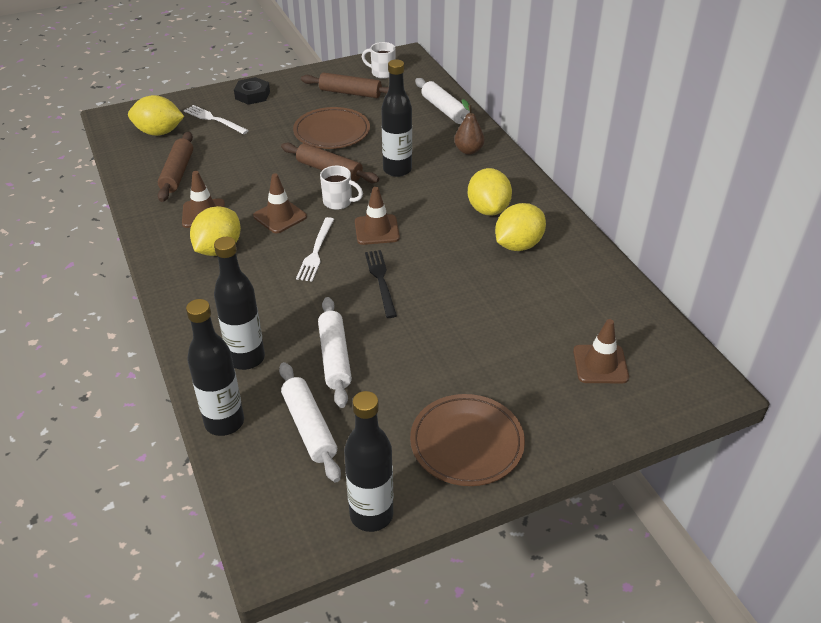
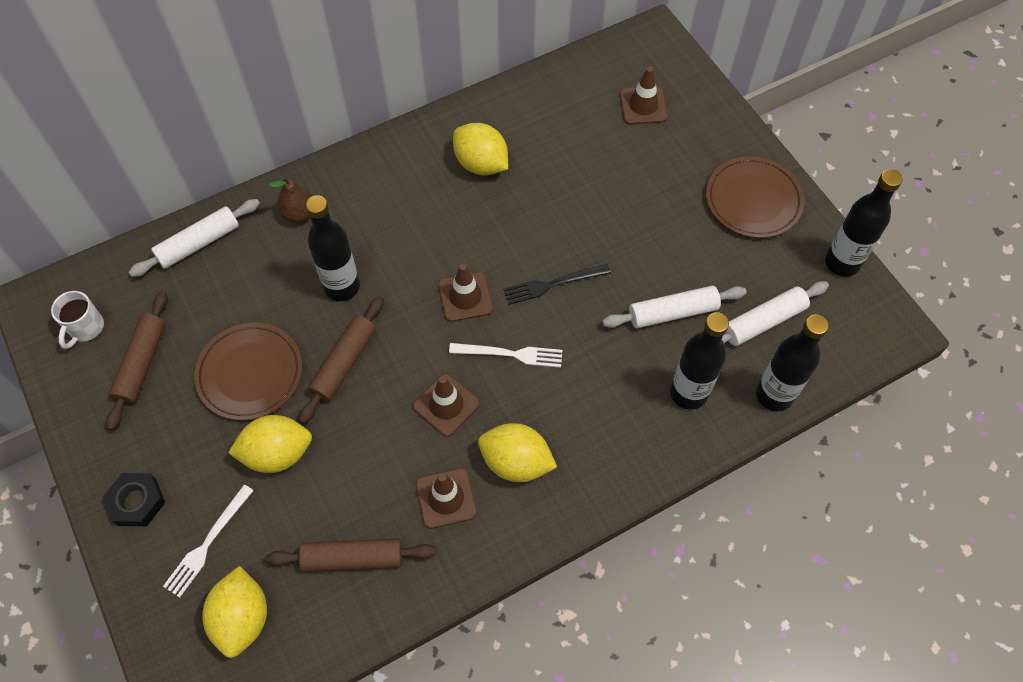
camera: 95 degrees left, 20 degrees up
(339, 202) = (413, 343): white mug -> none
(488, 209) = (419, 191): yellow lemon -> yellow lemon (277, 453)

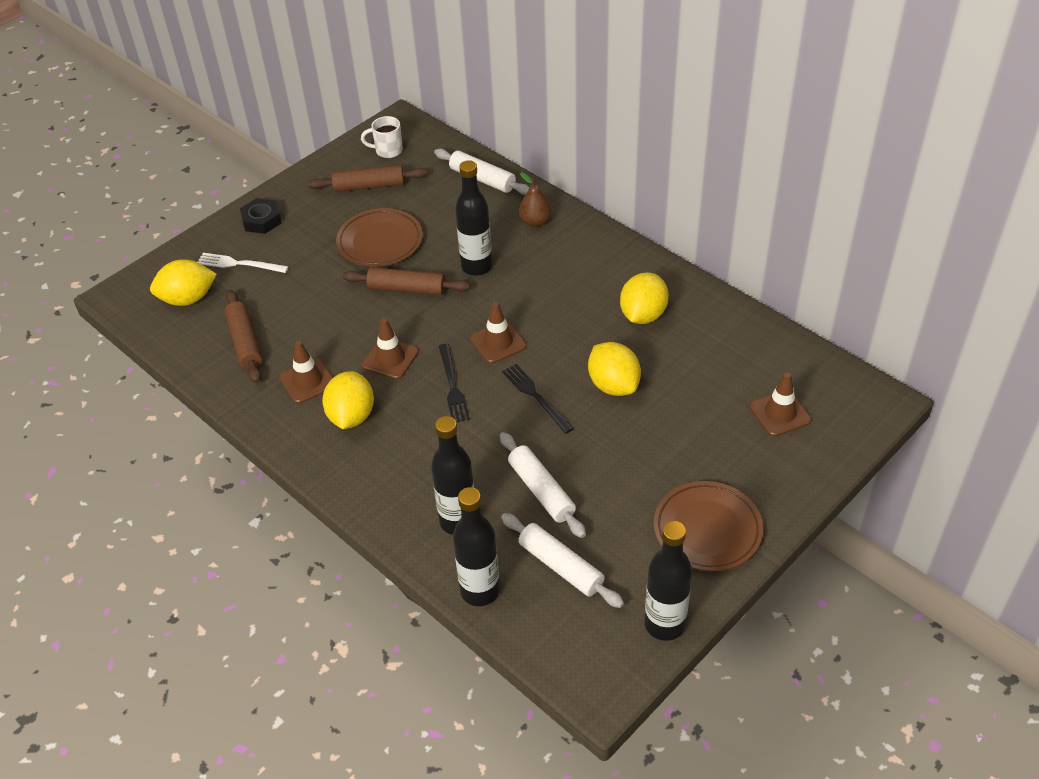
camera: 75 degrees right, 15 degrees down
(277, 453) = (318, 276): yellow lemon -> yellow lemon (613, 385)
(510, 354) = (452, 386): white fork -> black fork

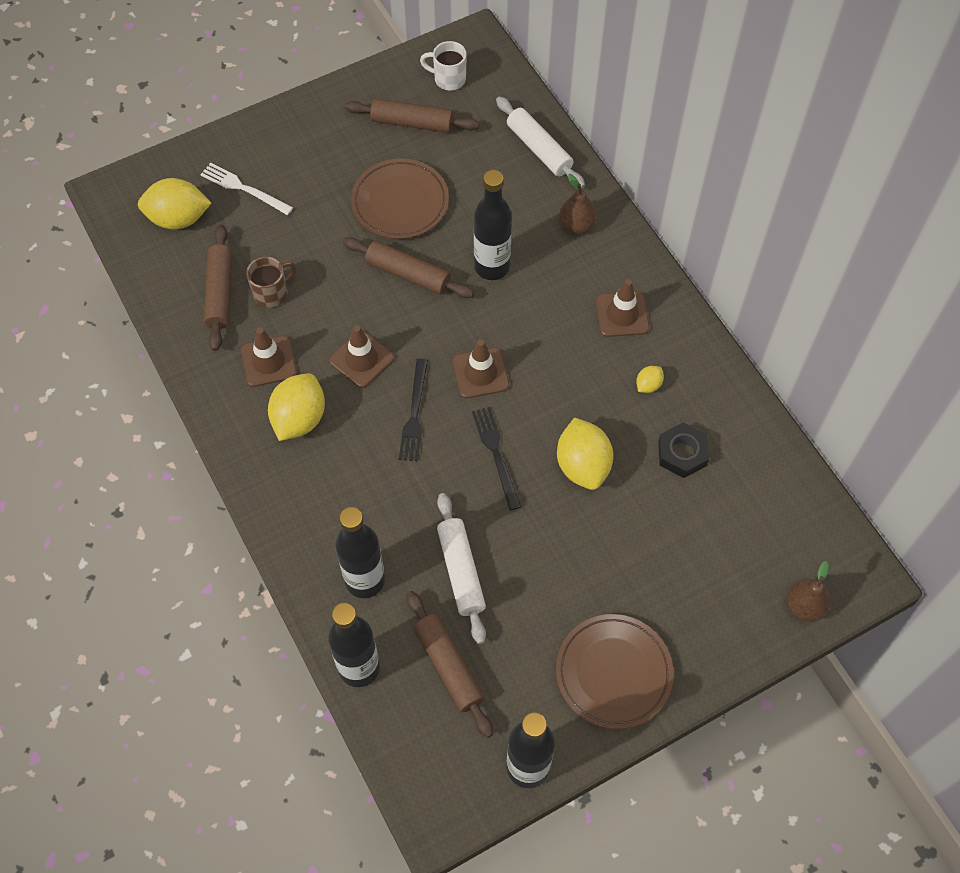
camera: 15 degrees right, 15 degrees up
(262, 220) = (284, 136): black nut -> black nut (682, 453)
(292, 331) = (272, 293): none -> brown mug
(560, 566) = (448, 666): white rolling pin -> brown rolling pin
(643, 315) = (648, 385): yellow lemon -> yellow lemon, size x0.47
(780, 413) = (747, 557): brown traffic cone -> brown traffic cone (622, 314)
(843, 435) = (804, 606): none -> brown pear

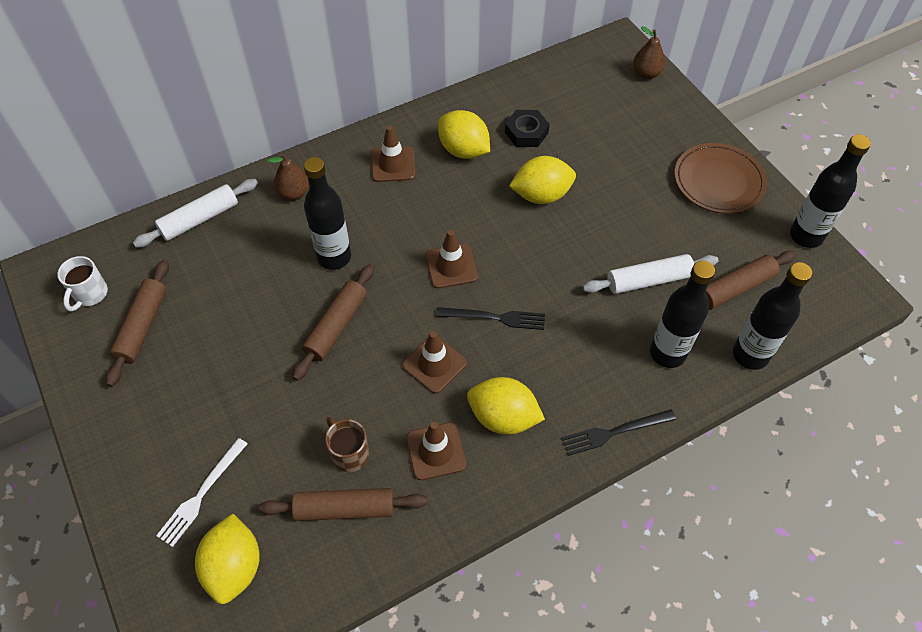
camera: 90 degrees left, 5 degrees down
(400, 202) = (246, 335): brown plate -> none
(496, 454) = (534, 255): black fork -> black fork (614, 432)
(648, 385) = (463, 150): yellow lemon -> yellow lemon, size x2.13

